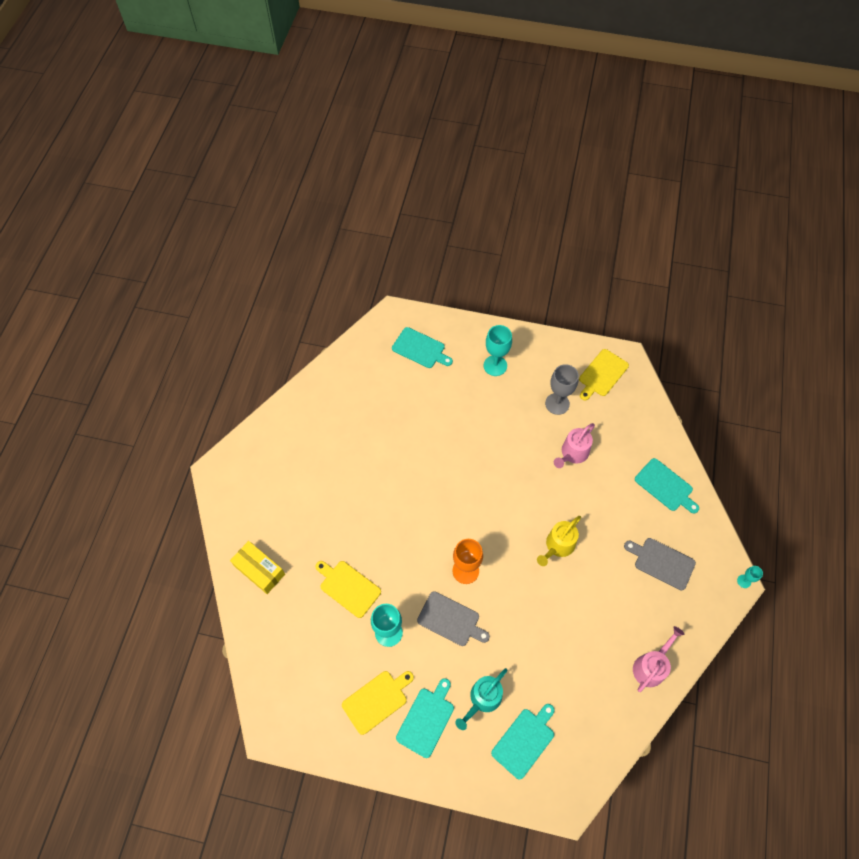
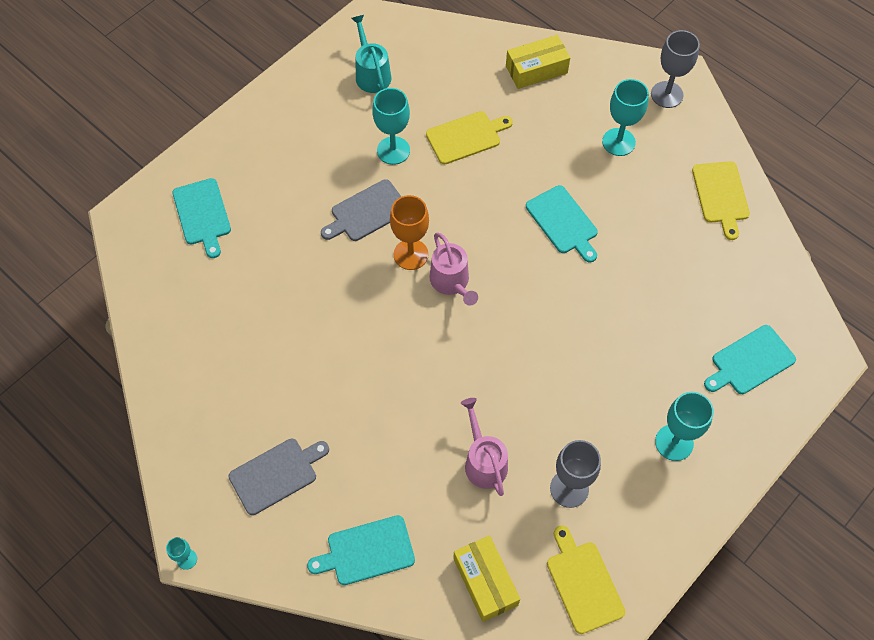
camera: 120 degrees right, 0 degrees up
(240, 472) = (667, 94): none -> grey goblet
(298, 485) = (618, 142): none -> turquoise goblet
(377, 700) = (334, 110): yellow cutting board -> yellow cutting board (721, 195)
(426, 719) = (285, 142): turquoise cutting board -> turquoise cutting board (563, 222)
(483, 699) = (267, 199): turquoise watering can -> turquoise watering can (371, 74)
(558, 546) = (375, 367): yellow watering can -> none
(636, 419) = (485, 581): none -> yellow box
(651, 666) = (177, 380): pink watering can -> pink watering can (451, 282)

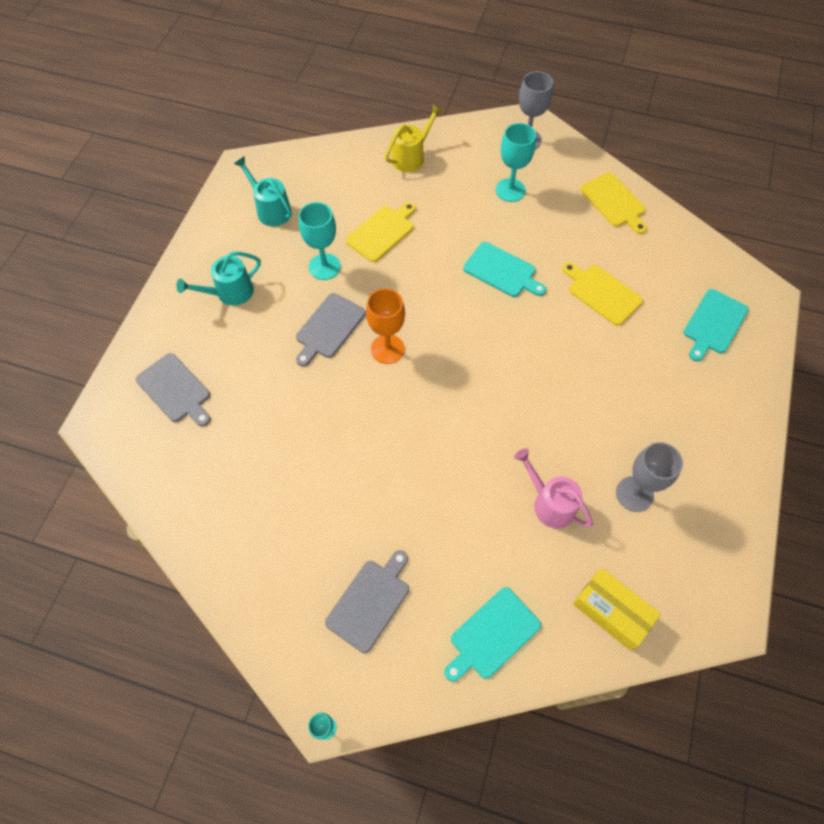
camera: 25 degrees left, 0 degrees up
(202, 214) = (175, 390): turquoise cutting board -> grey cutting board
(294, 142) = (230, 292): none -> turquoise watering can
(451, 282) = (436, 358): pink watering can -> none
(536, 69) = (411, 157): yellow box -> yellow watering can
(583, 583) = (693, 572): yellow cutting board -> yellow cutting board (602, 293)
(674, 442) = (695, 416): turquoise goblet -> none

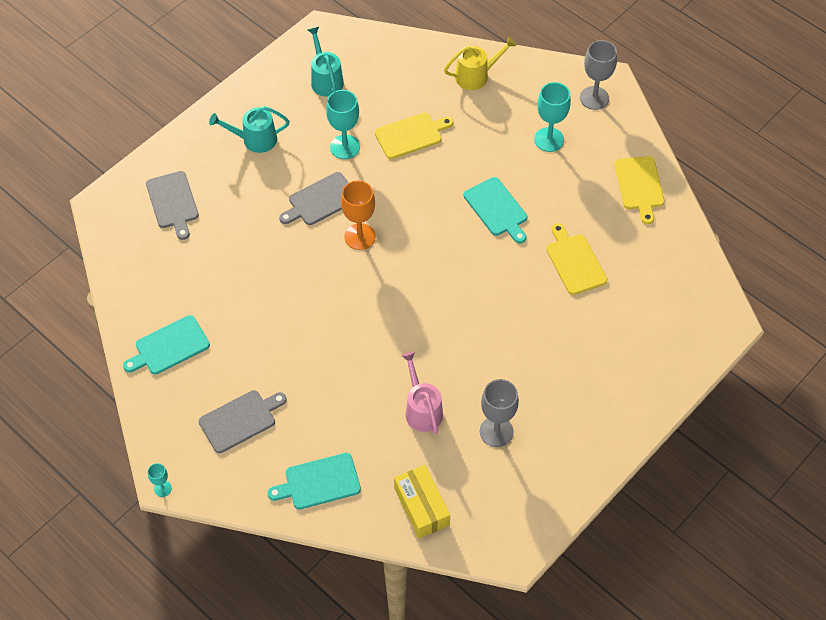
camera: 25 degrees right, 5 degrees down
(714, 323) = (659, 327): turquoise cutting board -> turquoise cutting board (169, 346)

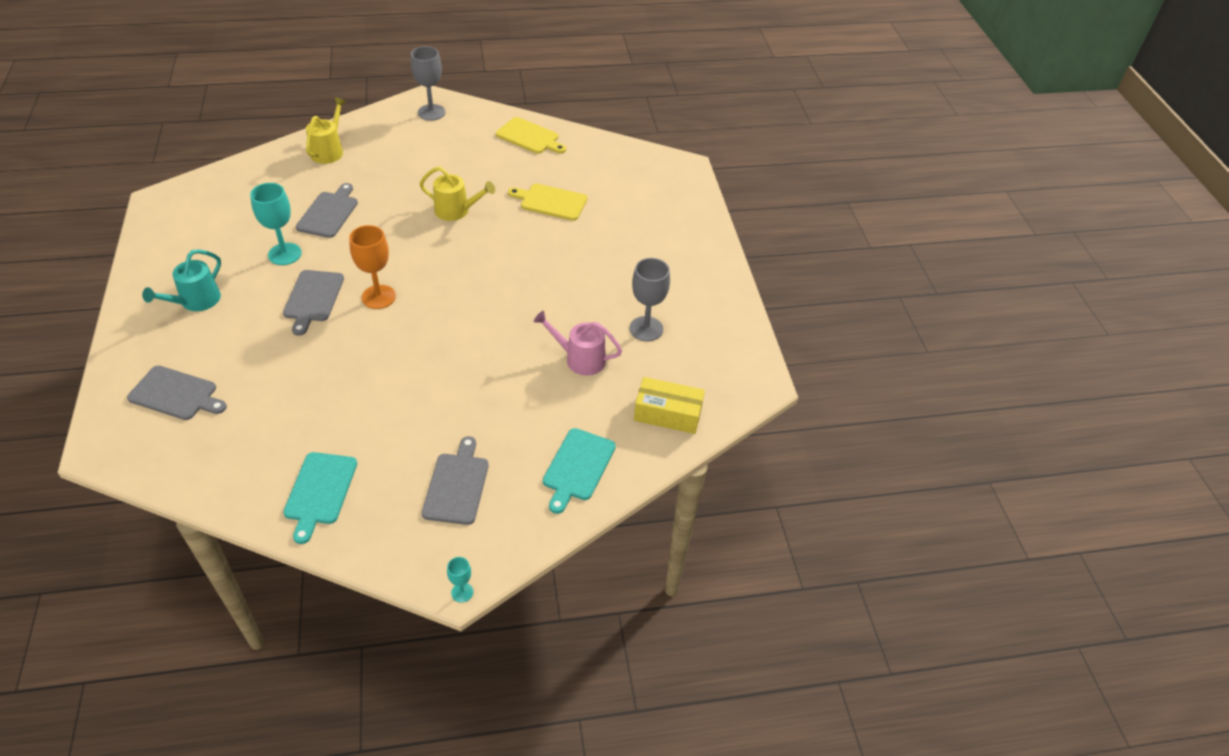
camera: 55 degrees left, 10 degrees down
(325, 80) = (206, 226): turquoise watering can -> none
(411, 135) = (329, 213): yellow cutting board -> grey cutting board
(497, 209) = (456, 211): turquoise cutting board -> yellow watering can
(549, 139) = (434, 152): turquoise goblet -> none

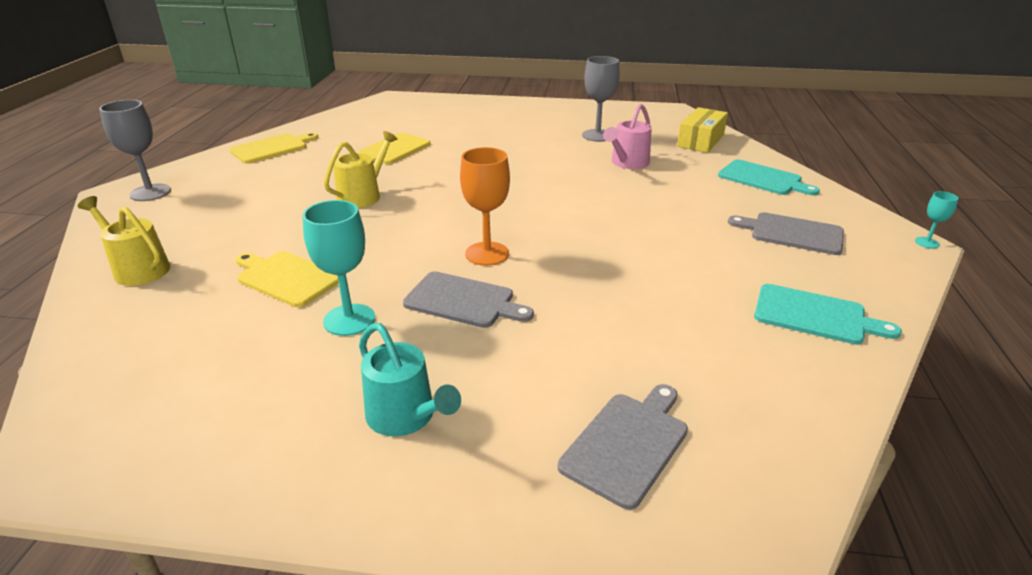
camera: 70 degrees left, 15 degrees down
(329, 213) = (287, 278): grey cutting board -> yellow cutting board

